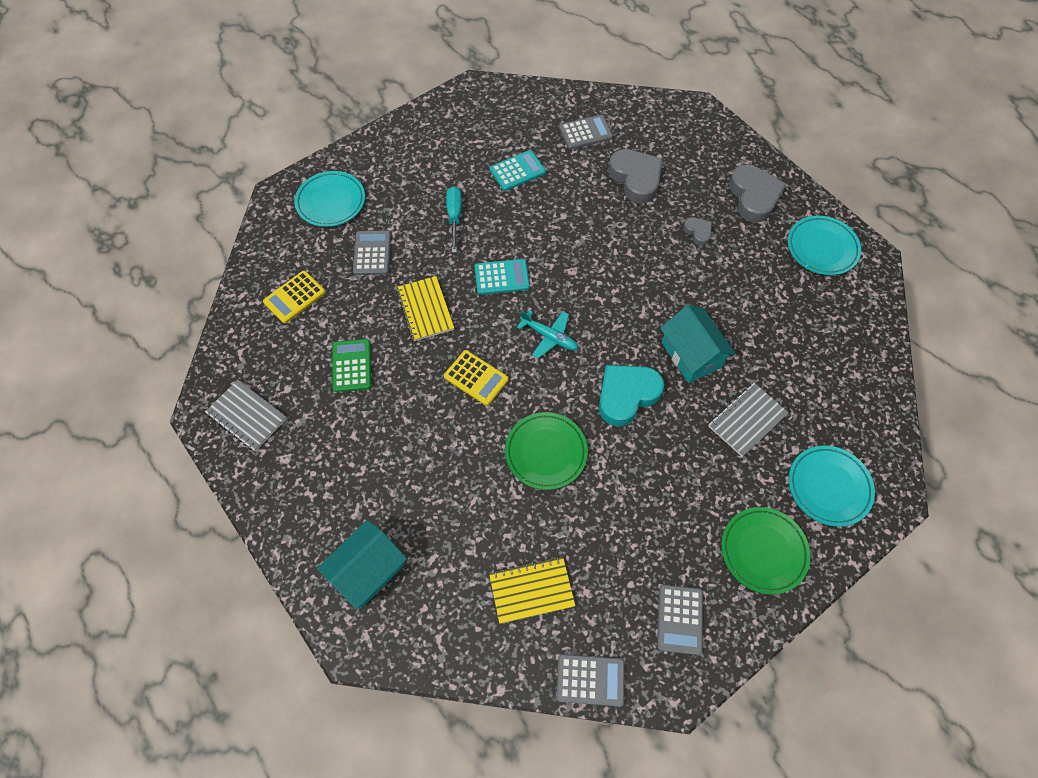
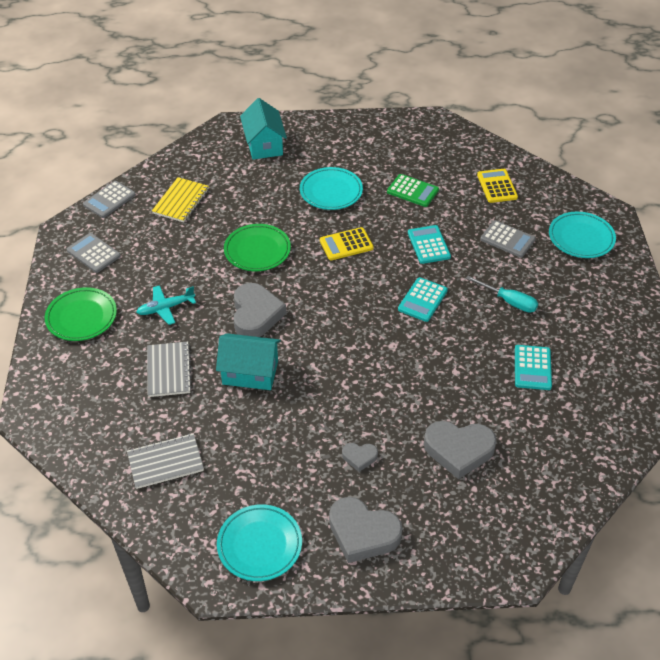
camera: 125 degrees right, 15 degrees down
(247, 416) = (415, 135): grey notebook -> grey notebook (165, 462)
(425, 309) = (428, 245): yellow notebook -> turquoise calculator
(549, 336) = (344, 299): turquoise plane -> turquoise plane (166, 308)
(585, 132) = (547, 446): grey calculator -> none
(626, 395) = (256, 314): turquoise heart -> grey heart
(829, 487) = (77, 382): turquoise plate -> turquoise plate (331, 192)

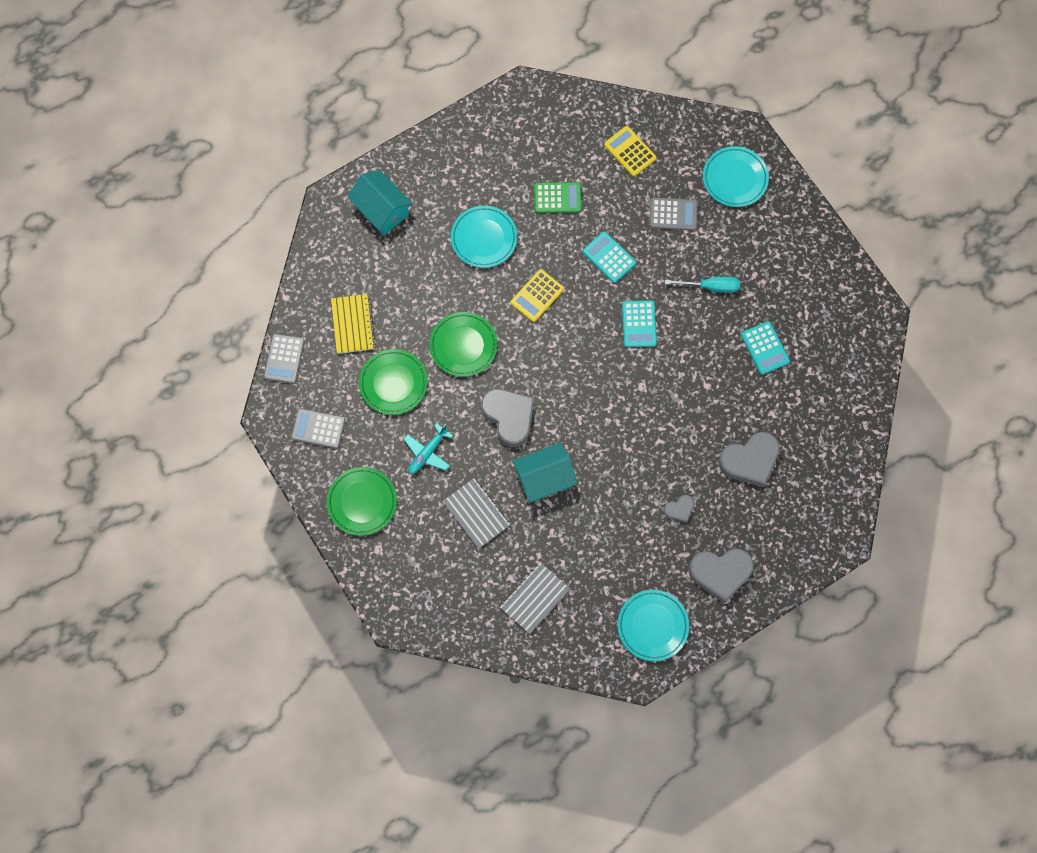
camera: 30 degrees left, 25 degrees up
(179, 250) = (393, 383): none -> green plate

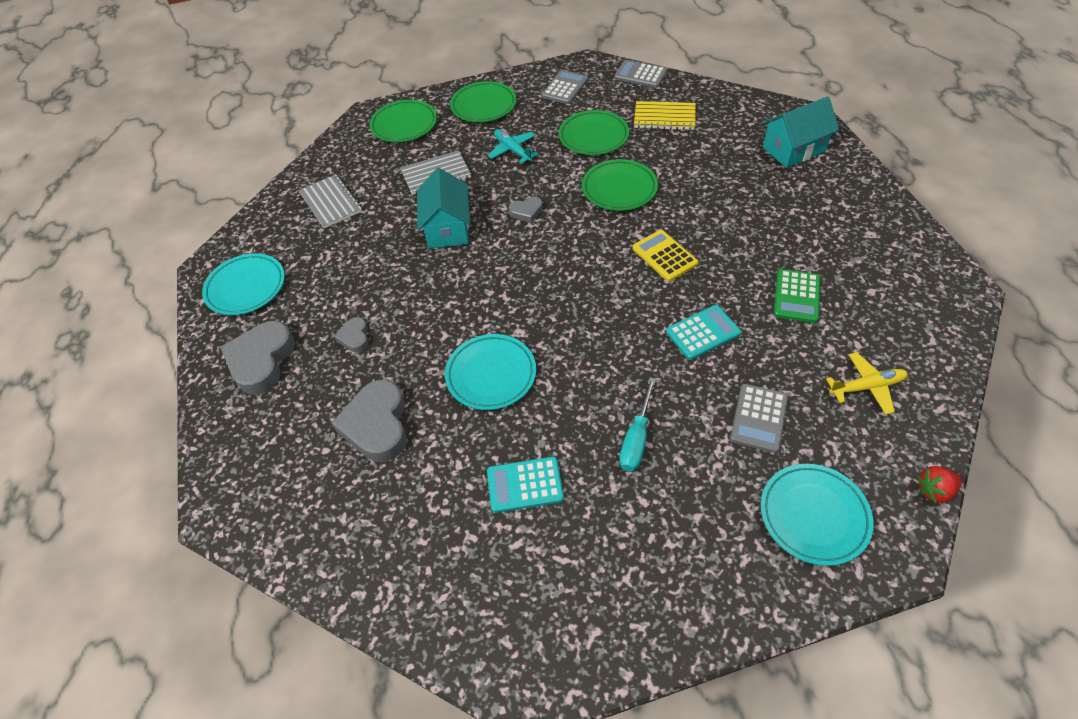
camera: 110 degrees right, 20 degrees down
(407, 573) = (404, 125): none -> green plate
(484, 238) = (748, 222): turquoise plate -> turquoise plate (491, 374)
(509, 417) = (526, 212): grey heart -> grey heart, size x0.50
(630, 151) = (866, 387): yellow calculator -> yellow plane
(639, 324) = (602, 345): turquoise calculator -> none
(698, 115) = (934, 490): none -> red strawberry

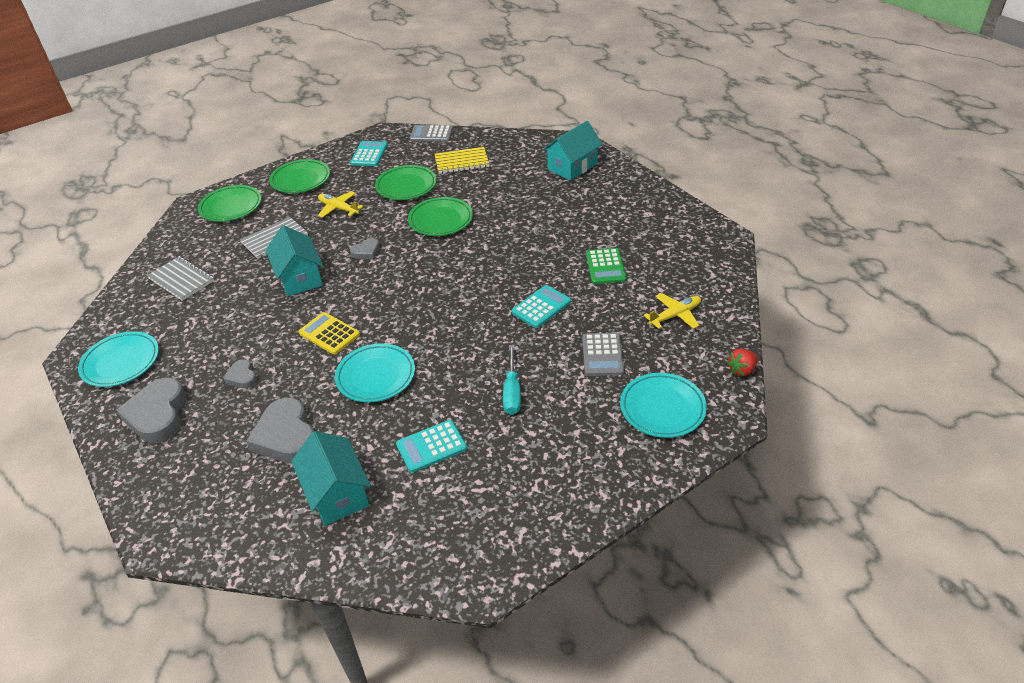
camera: 20 degrees left, 10 degrees down
(407, 514) = (337, 493): none -> turquoise house
(513, 150) = (339, 208): turquoise plane -> yellow plane
(564, 88) = (369, 154): grey calculator -> turquoise calculator
(664, 256) = (493, 260): yellow calculator -> yellow calculator (329, 334)

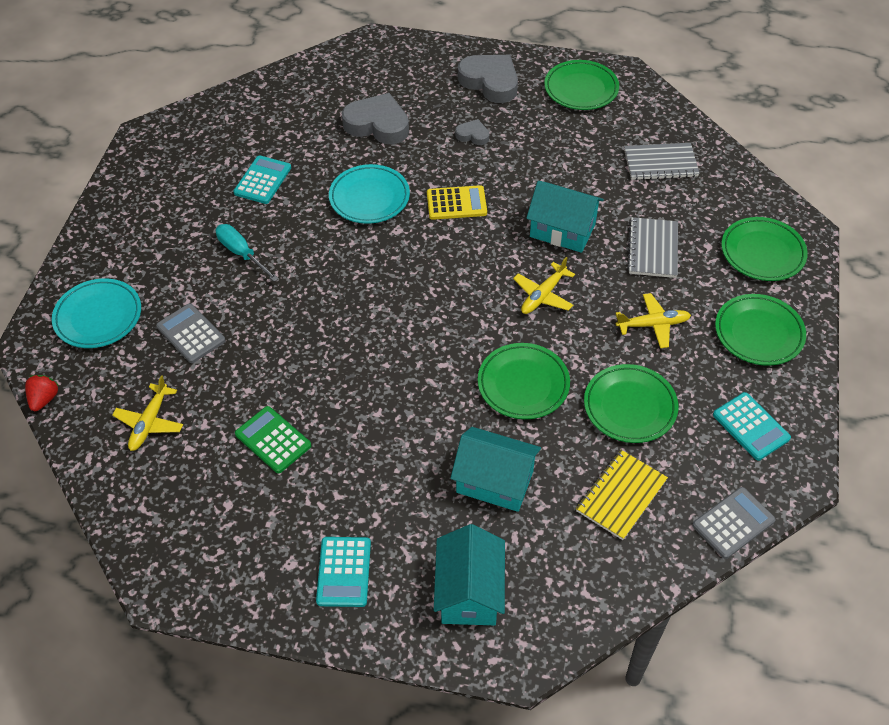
camera: 135 degrees right, 10 degrees up
(121, 362) = (581, 89): turquoise plate -> green plate
(337, 493) = (294, 119): turquoise house -> turquoise house (495, 481)
(366, 252) = (543, 295): grey heart -> yellow plane
(541, 307) = (295, 346): turquoise calculator -> turquoise calculator (344, 572)

